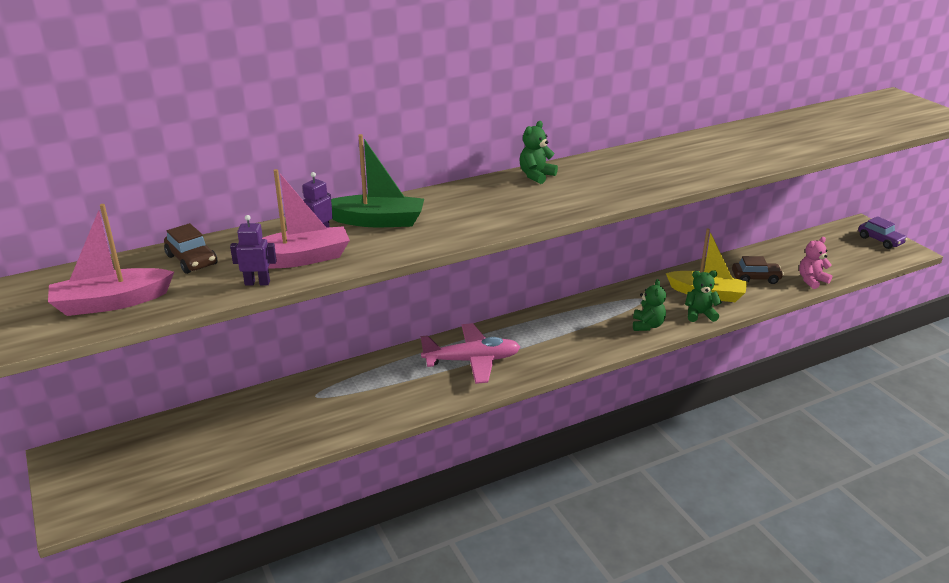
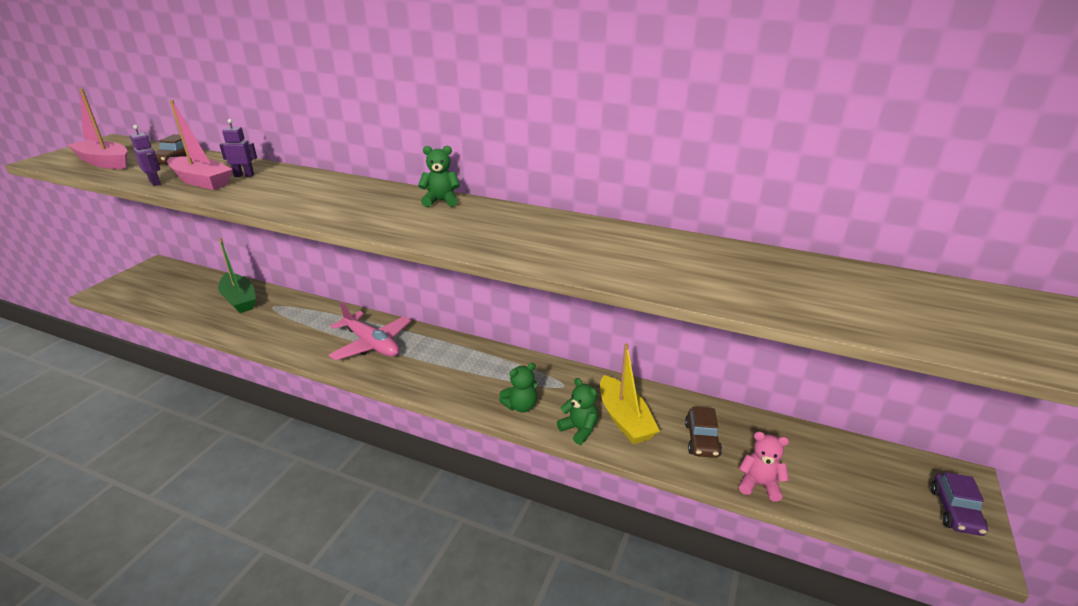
camera: 50 degrees right, 0 degrees up
(377, 221) = (286, 182): green boat -> green boat (239, 300)
(755, 278) = (702, 440): brown car -> brown car turned 45 degrees clockwise

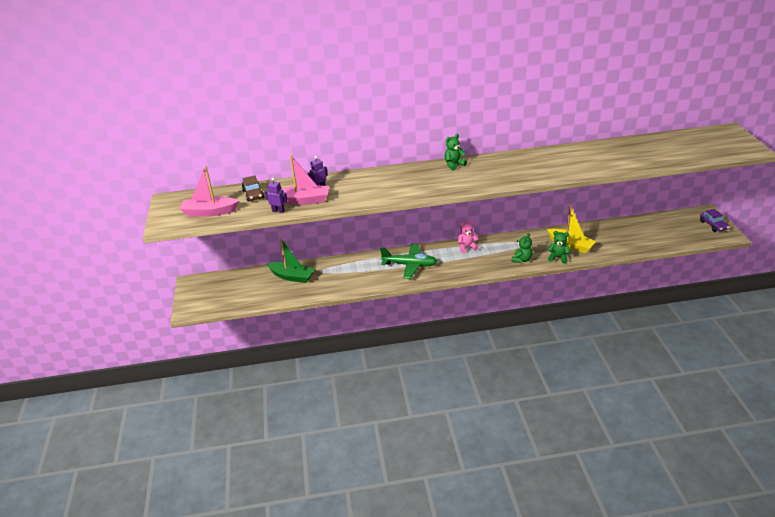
camera: 30 degrees left, 5 degrees up
(371, 344) = (409, 265): pink plane -> green plane
(702, 440) = (608, 239): brown car -> none
(759, 485) = (645, 246): pink teddy bear -> pink teddy bear (467, 247)

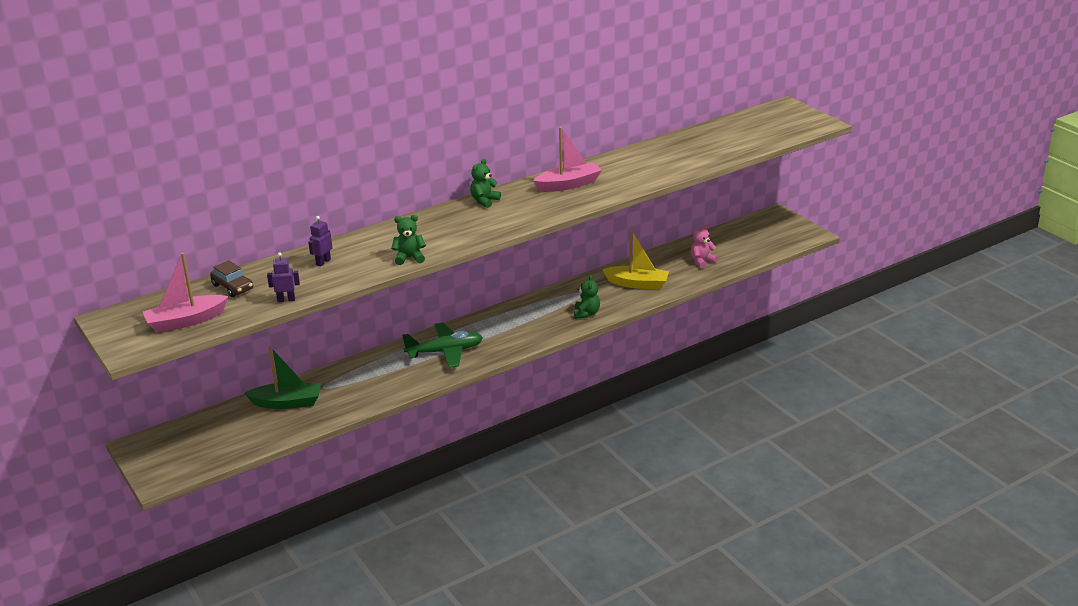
camera: 25 degrees left, 5 degrees down
(304, 200) = (312, 280): pink boat -> pink boat (568, 185)
(467, 247) = (508, 314): pink teddy bear -> pink teddy bear (702, 261)
(558, 257) = (629, 301): green teddy bear -> green teddy bear (409, 258)
(713, 225) = (790, 227): purple car -> none

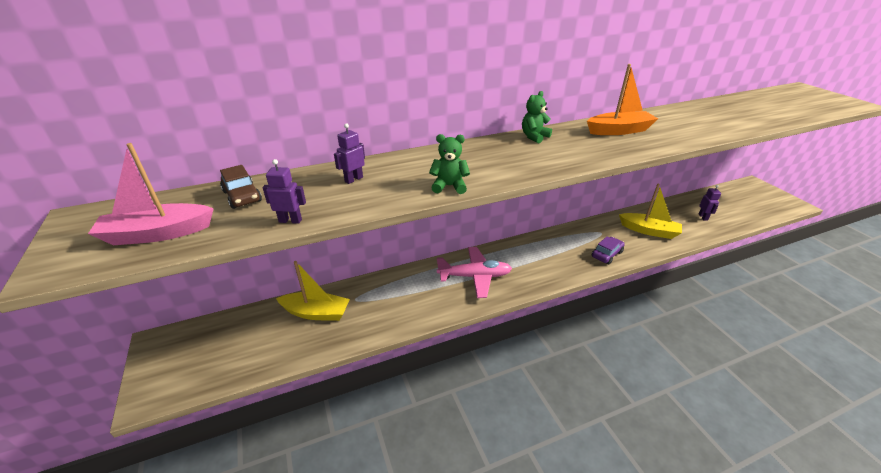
camera: 10 degrees right, 5 degrees up
(287, 403) = (316, 312): green boat -> yellow boat
(445, 352) = (475, 276): green plane -> pink plane
(568, 185) = (619, 130): pink boat -> orange boat
(586, 313) = (606, 254): green teddy bear -> purple car
(702, 261) = (703, 217): pink teddy bear -> purple robot

